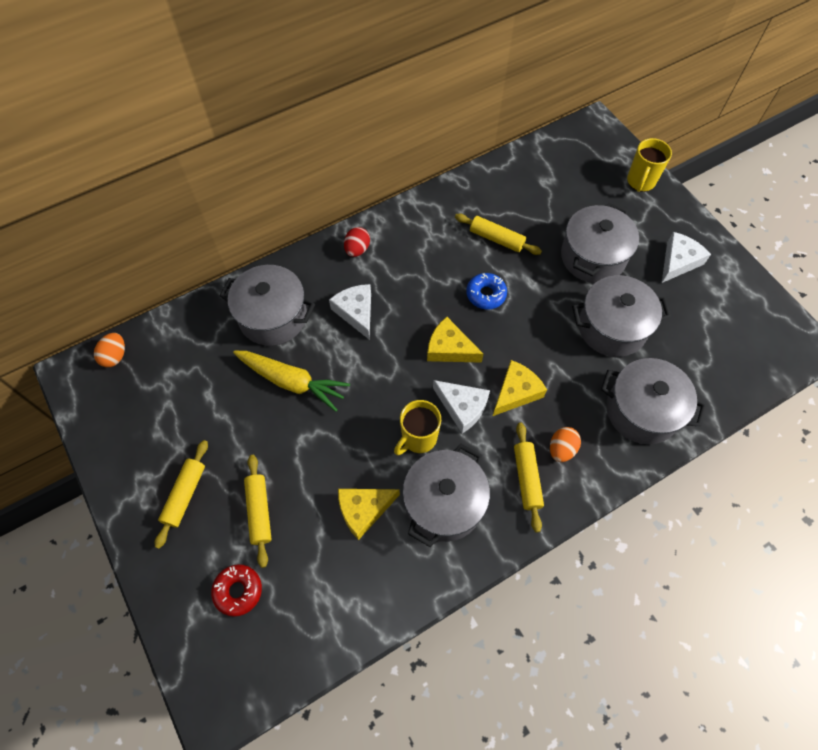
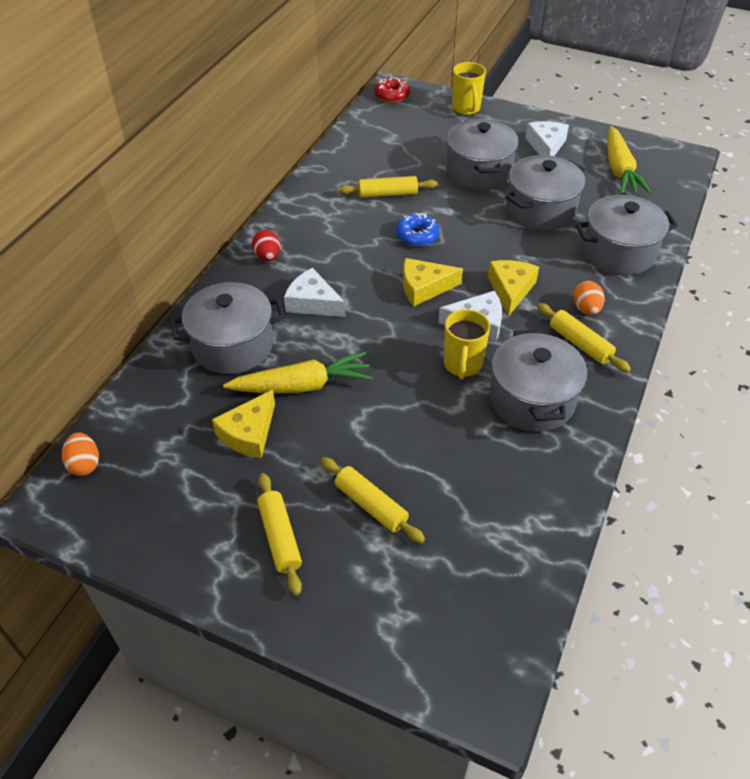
camera: 35 degrees left, 15 degrees down
(238, 591) = (413, 583): red donut -> red donut (392, 95)
(364, 510) = (468, 445): yellow cheese -> yellow cheese (249, 433)
(724, 325) = (619, 170): none -> yellow carrot

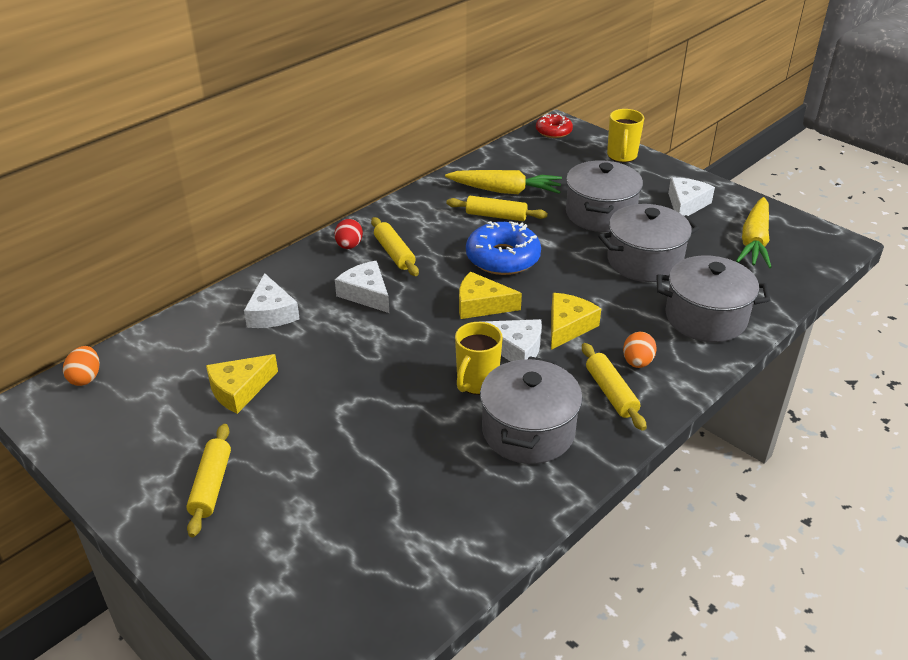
camera: 20 degrees right, 10 degrees down
(233, 345) = (271, 313): grey pot -> white cheese
(302, 385) = (312, 362): yellow carrot -> yellow carrot (505, 191)
(371, 505) = (311, 482): yellow rolling pin -> yellow rolling pin (394, 253)
(417, 235) = (503, 258): blue donut -> blue donut, size x1.67

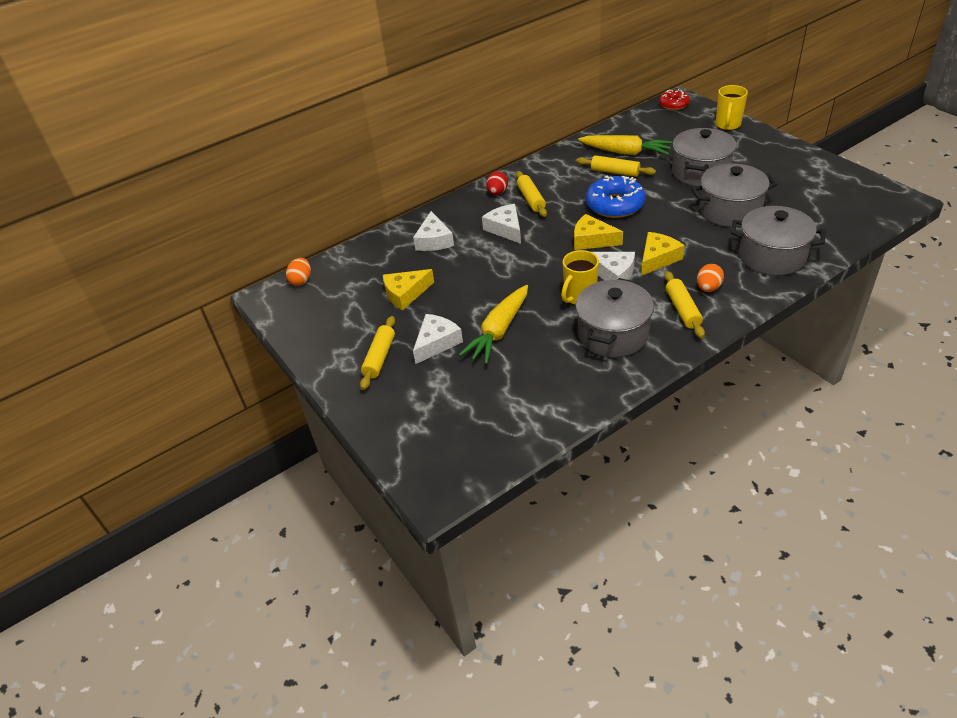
camera: 15 degrees right, 5 degrees up
(686, 204) = (775, 166): white cheese -> white cheese (436, 343)
(754, 241) = (827, 197): yellow carrot -> yellow carrot (499, 331)

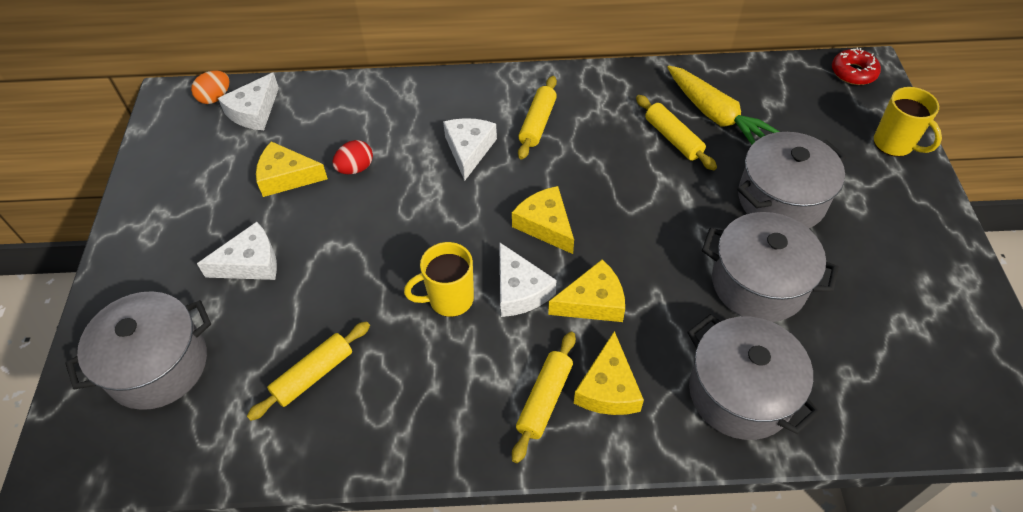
camera: 30 degrees right, 10 degrees up
(379, 357) = (183, 245): yellow rolling pin -> yellow rolling pin (313, 375)
(434, 240) = (383, 121): white cheese -> white cheese (254, 111)
(497, 193) = (511, 93): red egg -> red egg (355, 168)
(499, 331) = (322, 290): yellow carrot -> none
(613, 334) = (431, 379): grey pot -> grey pot (158, 365)
(615, 205) = (624, 188): blue donut -> none
(708, 288) = (608, 388): orange egg -> yellow cheese
(727, 125) = (894, 144): yellow mug -> yellow mug turned 90 degrees counterclockwise

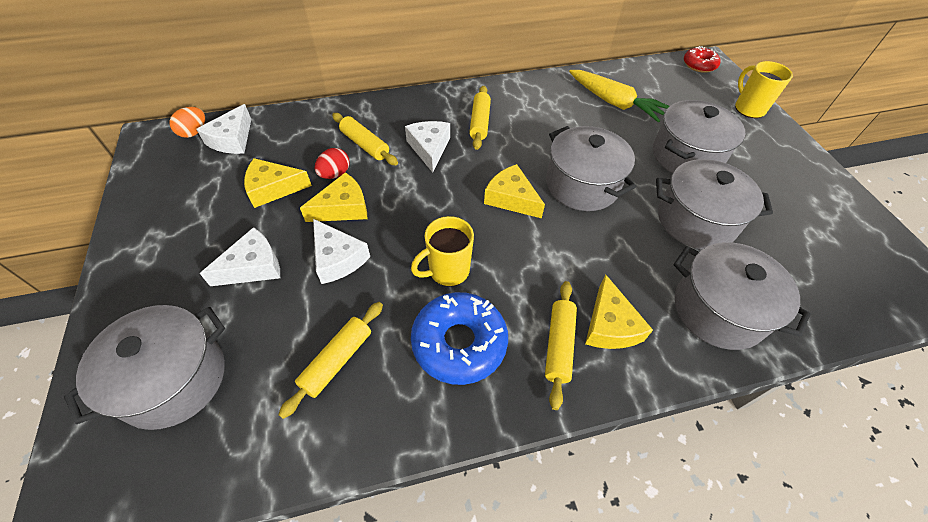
camera: 15 degrees left, 0 degrees up
(440, 378) = (459, 343): none -> blue donut
(520, 290) = (506, 254): white cheese -> white cheese (338, 258)
(593, 302) = (571, 254): yellow cheese -> yellow cheese (343, 208)
(635, 220) = (582, 185): none -> grey pot
(673, 138) = (589, 122): yellow rolling pin -> yellow rolling pin (365, 145)
(894, 144) = (748, 108): yellow mug -> yellow mug turned 150 degrees counterclockwise

